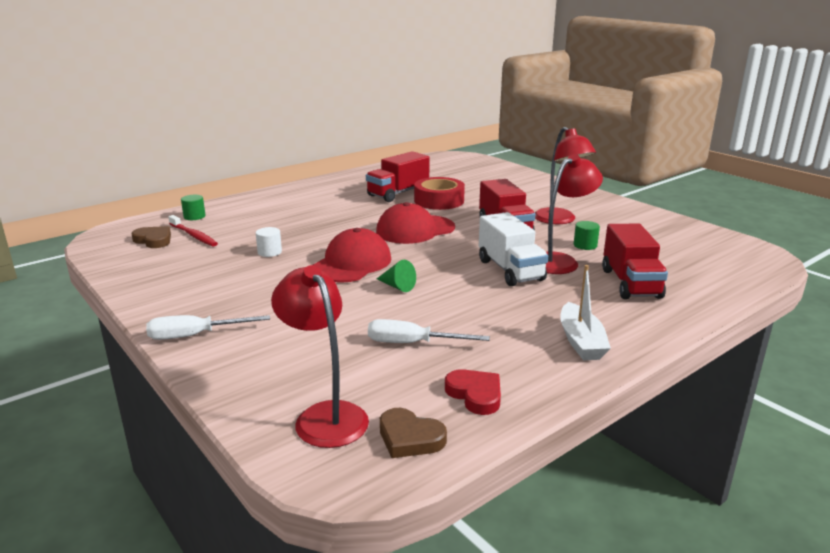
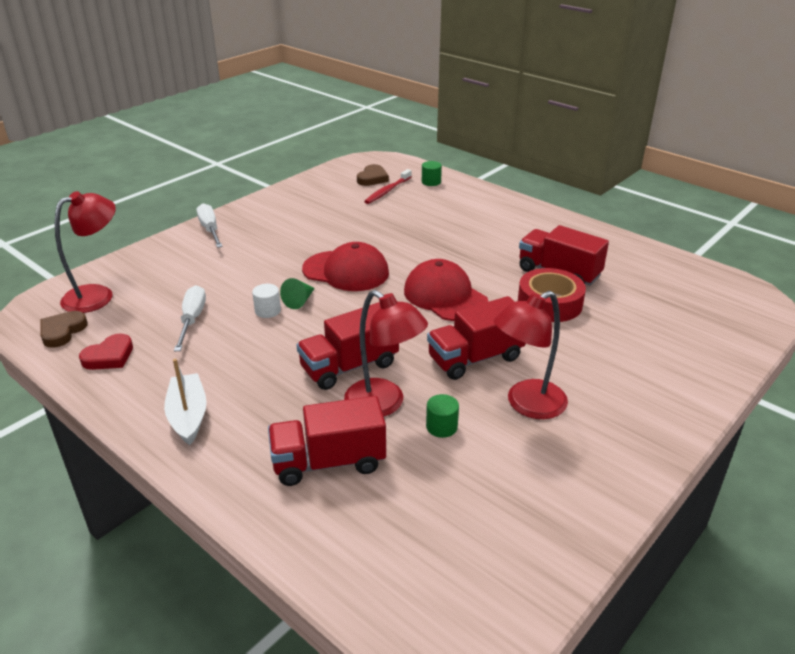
camera: 80 degrees right, 10 degrees up
(269, 252) = (361, 229): white cylinder -> white cylinder (268, 311)
(510, 270) = (349, 366): white truck -> red truck
(581, 341) = (188, 416): white boat -> white boat turned 90 degrees clockwise

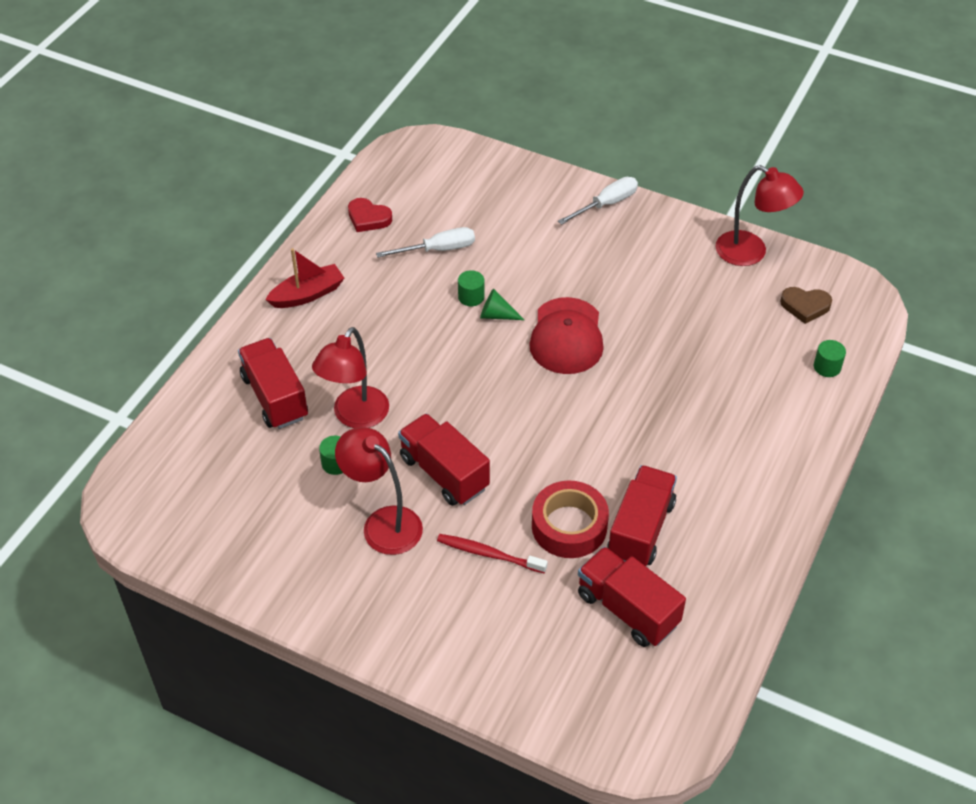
camera: 75 degrees right, 15 degrees up
(62, 331) = (393, 175): brown heart -> none
(98, 295) = (454, 173): red lamp -> red lamp (751, 253)
(188, 416) = (307, 294): white boat -> red boat
(268, 311) = (471, 297): white cylinder -> green cylinder
(349, 366) = (402, 380): red truck -> red truck (627, 609)
(387, 191) = (777, 329): red toothbrush -> red toothbrush (489, 554)
(445, 296) = (548, 430): red cap -> none

